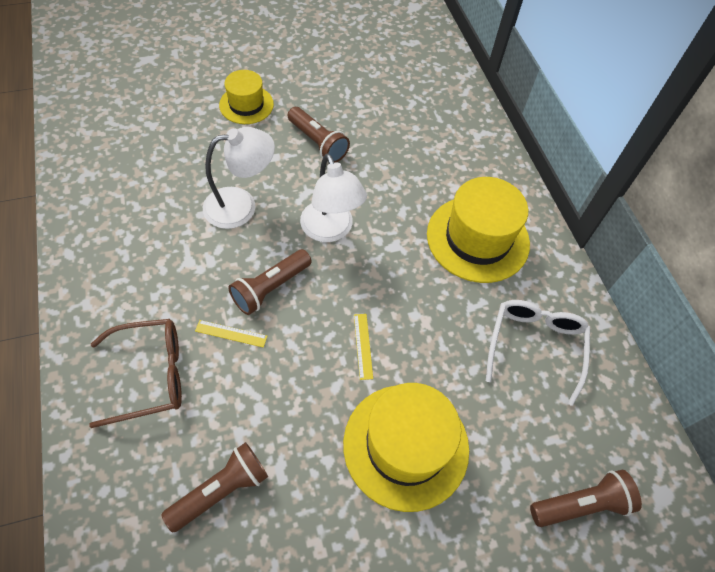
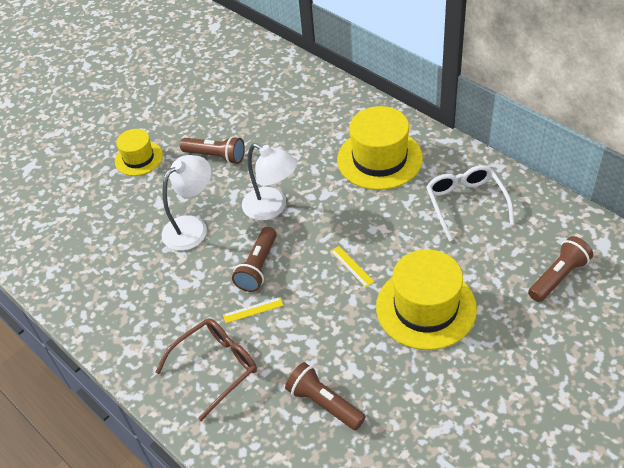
camera: 20 degrees left, 10 degrees down
(221, 490) = (324, 403): brown flashlight -> brown flashlight turned 75 degrees counterclockwise

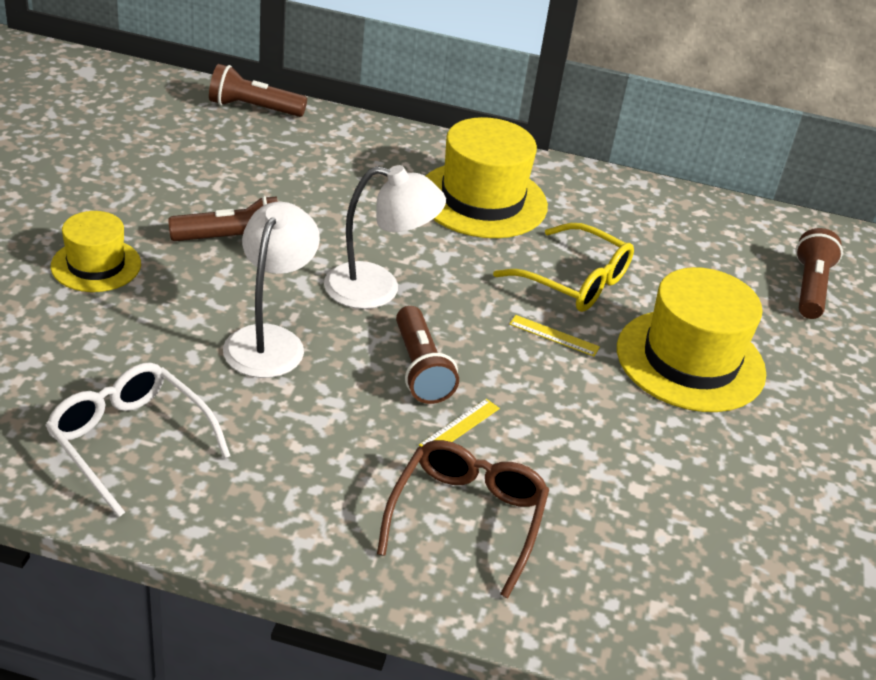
camera: 40 degrees left, 10 degrees down
(324, 403) = (660, 515): brown flashlight -> brown flashlight (253, 108)
(394, 231) = (574, 281): none -> yellow glasses
(465, 204) = (637, 231): white glasses -> white glasses (130, 442)

